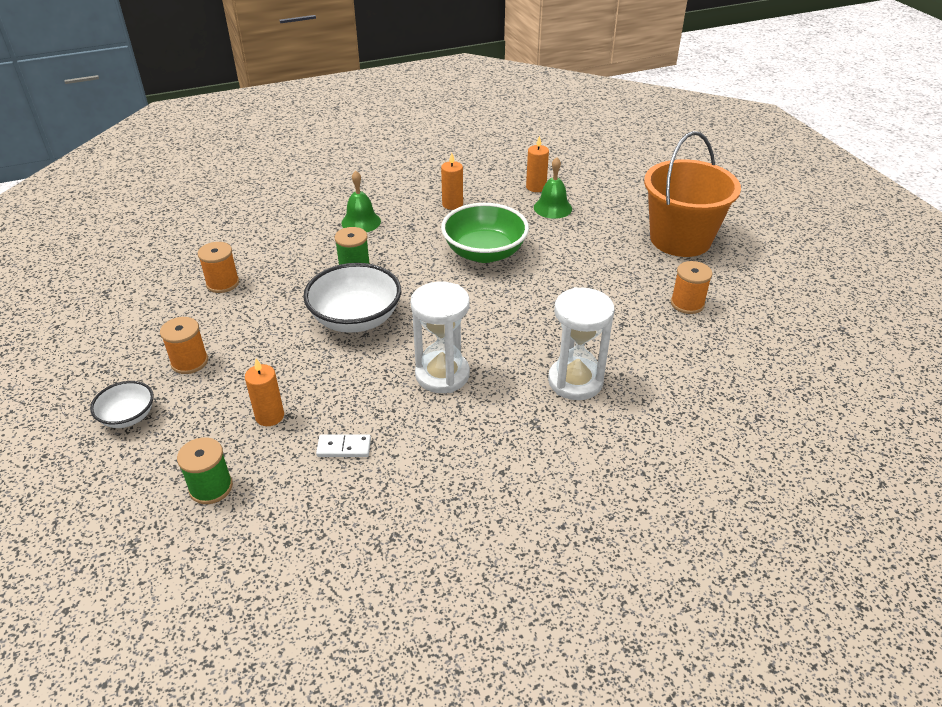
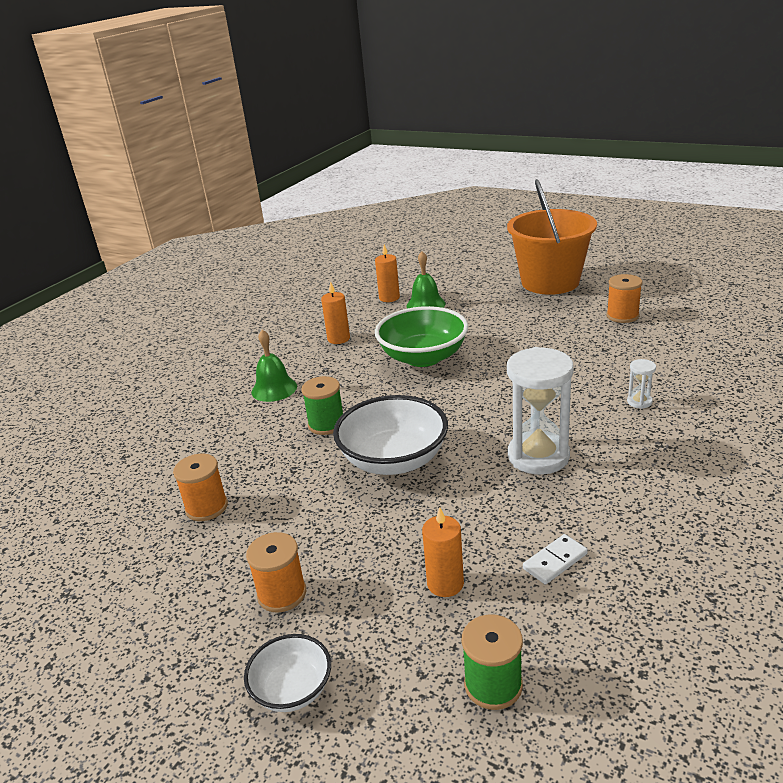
camera: 35 degrees left, 10 degrees down
(575, 381) = (639, 402): white hourglass -> white hourglass, size x0.43

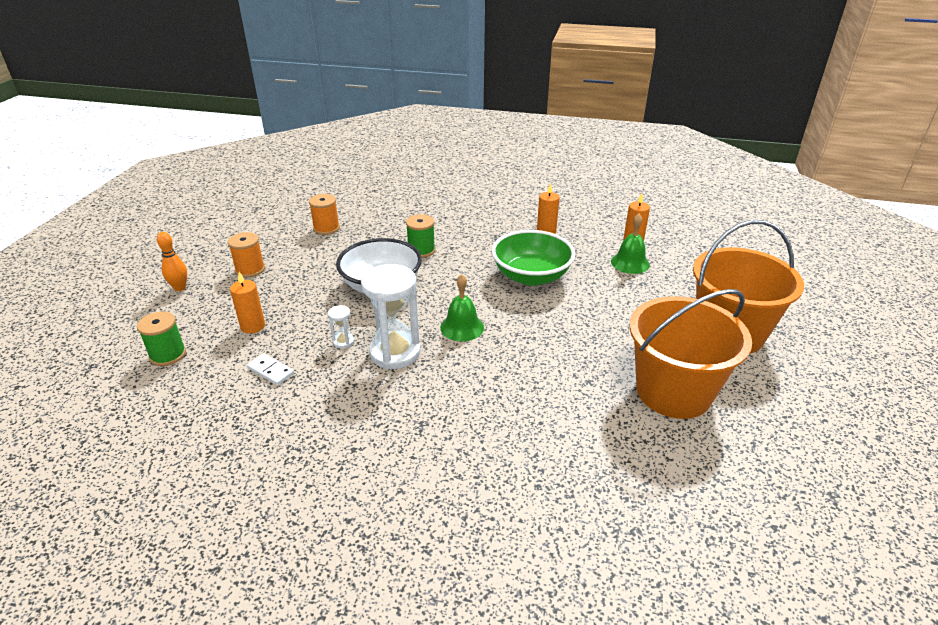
camera: 70 degrees right, 5 degrees up
(274, 389) = (462, 221): green bell -> green bell (462, 327)
(292, 689) = (180, 288): white bowl -> orange bowling pin
(622, 316) = (673, 392): orange spool -> orange bucket
(639, 402) = (492, 408): white hourglass -> white hourglass (343, 342)

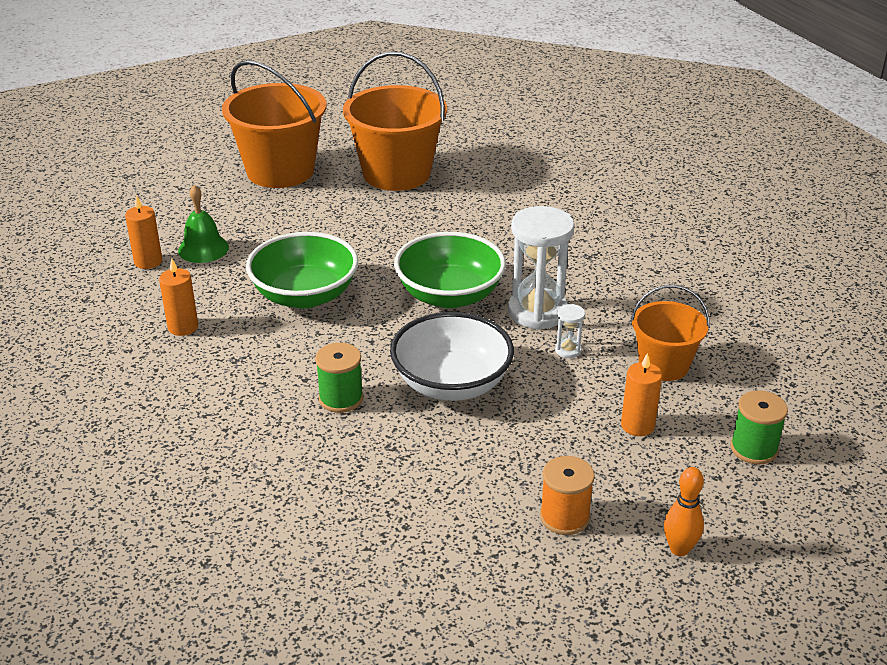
camera: 130 degrees left, 0 degrees up
(270, 371) = (663, 365): white domino -> orange bucket
(326, 228) = (385, 525): orange spool -> none
(462, 327) = (449, 295): green bell -> green bowl

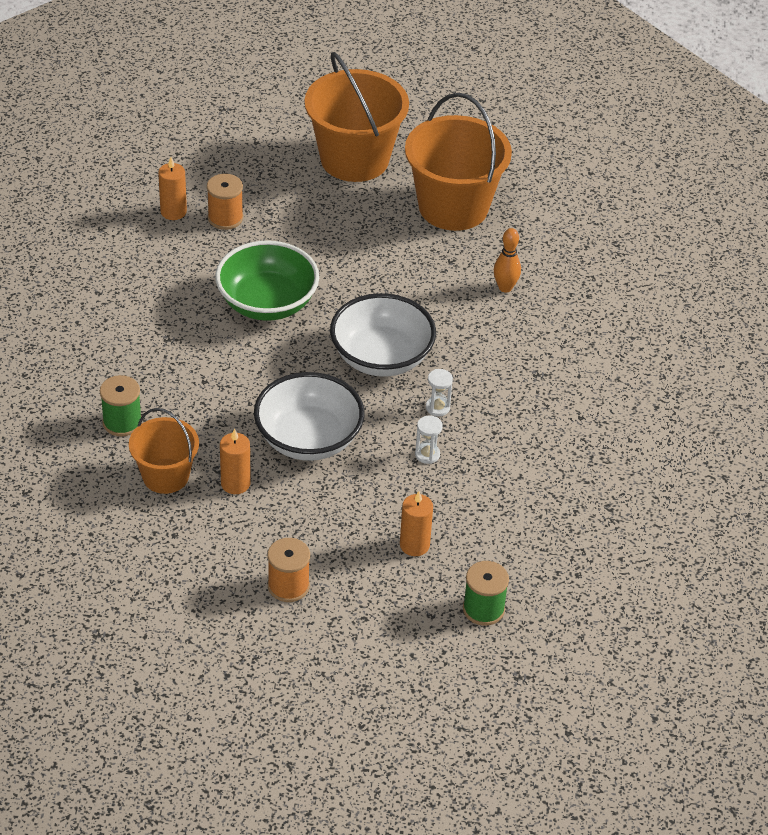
camera: 30 degrees right, 10 degrees up
(183, 327) = (152, 290): orange candle -> orange candle (235, 483)
(203, 249) = (225, 218): green bell -> orange spool
(341, 398) = (216, 411): green spool -> green spool (122, 422)
(449, 295) = (381, 357): green bowl -> white bowl
(537, 312) = (437, 407): white hourglass -> white hourglass, size x0.43
(663, 365) = (490, 506): orange bucket -> orange bucket (165, 476)
(679, 549) = (345, 651): orange bowling pin -> orange bowling pin (505, 287)

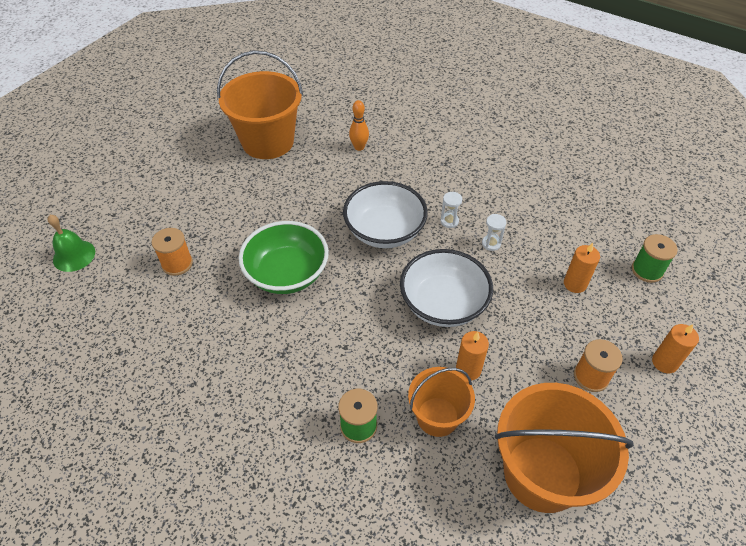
camera: 60 degrees left, 5 degrees up
(173, 212) = (142, 294): orange candle -> orange candle (664, 362)
(186, 143) = (74, 255): none -> green bell
(354, 159) = (180, 170): orange bucket -> orange bucket (542, 473)

